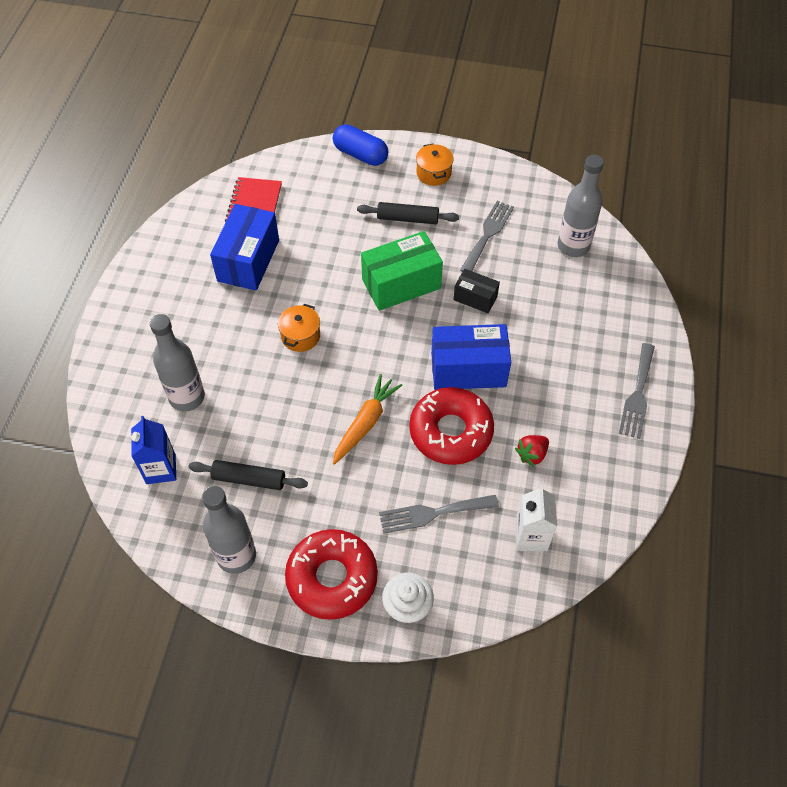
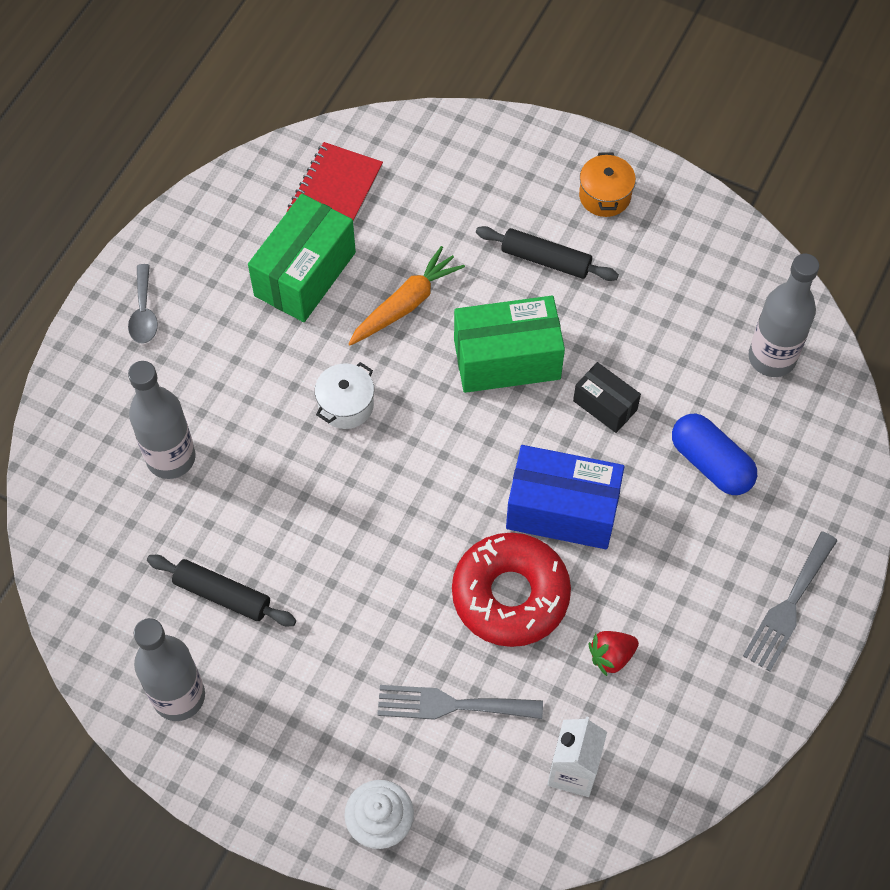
camera: 15 degrees right, 5 degrees up
(142, 308) = (144, 313): none -> grey spoon
(161, 469) = (112, 551): blue carton -> none
(248, 260) = (305, 274): blue box -> green box
(300, 336) = (346, 405): orange pot -> white pot
(332, 578) = (293, 759): red donut -> none
(360, 155) = (507, 143): blue capsule -> blue capsule (711, 463)
(365, 423) = (398, 554): orange carrot -> orange carrot (406, 304)
(488, 234) = (653, 311): grey fork -> none

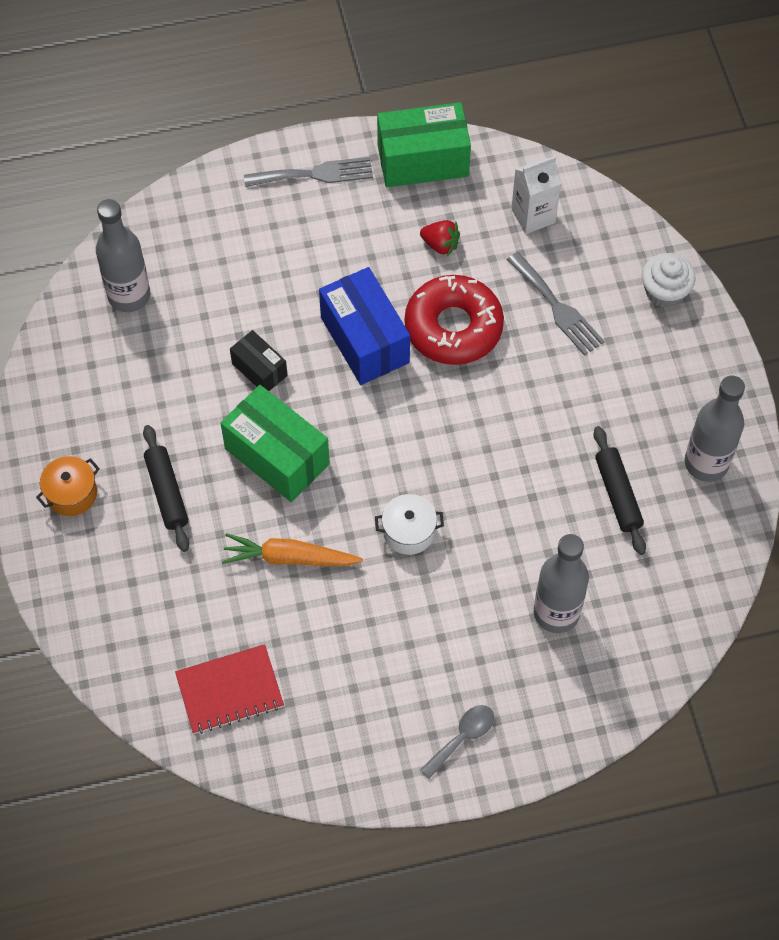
camera: 130 degrees left, 0 degrees up
(305, 274) = (325, 649): green box -> green box (423, 161)
(605, 405) = (259, 369): black box -> black box turned 45 degrees counterclockwise
(711, 463) = (249, 279): blue capsule -> none

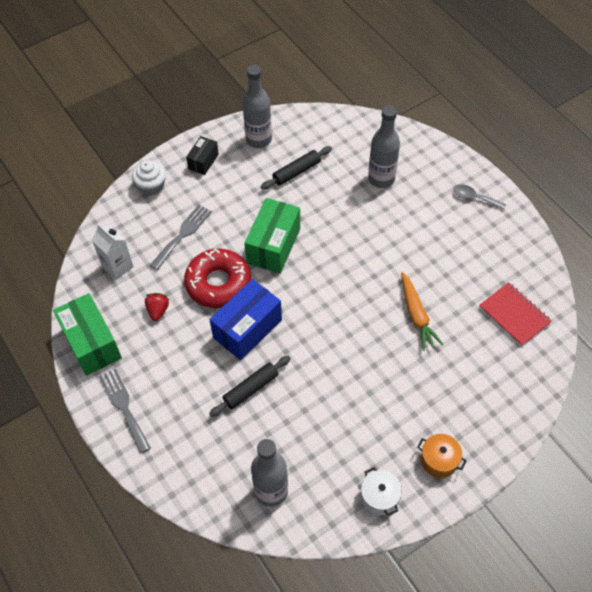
camera: 110 degrees left, 5 degrees down
(167, 492) = (408, 401): black rolling pin -> black rolling pin (251, 389)
(259, 369) = (295, 382): black box -> black box (203, 161)
(277, 456) = (352, 347): green box -> green box (273, 246)
(409, 532) = (368, 261): white pot -> white pot (379, 497)

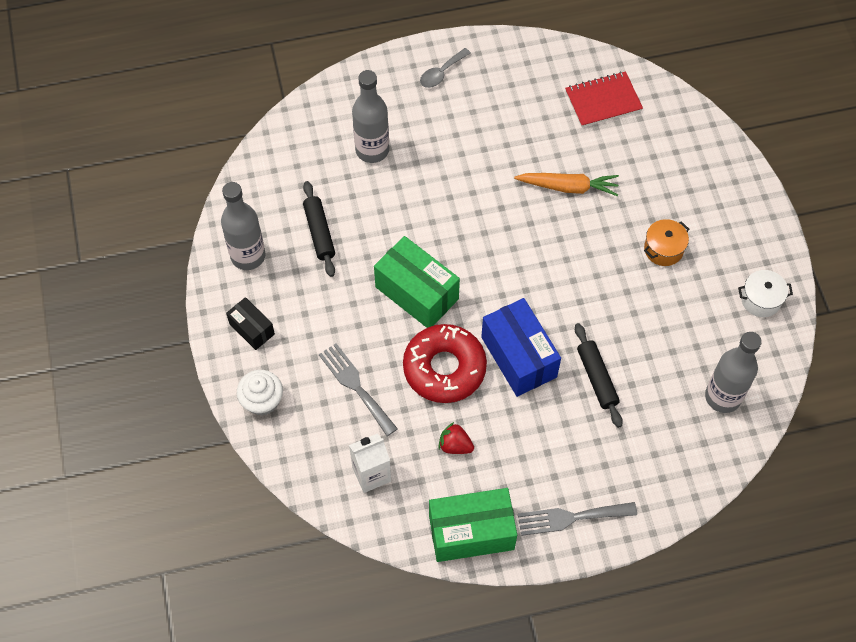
camera: 70 degrees left, 5 degrees up
(439, 460) = (739, 233): orange pot -> orange pot (663, 249)

